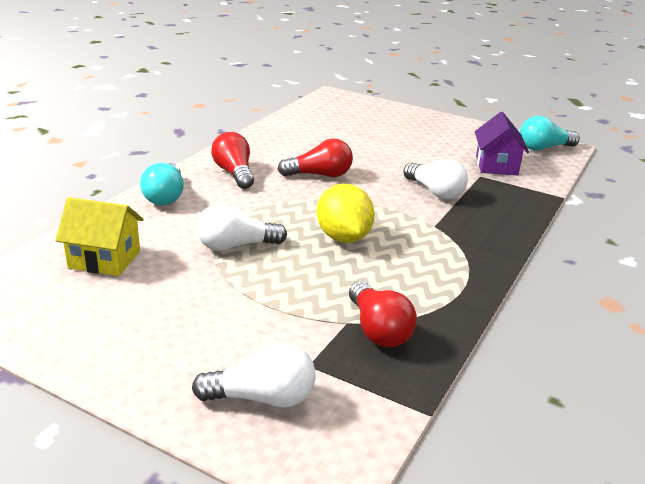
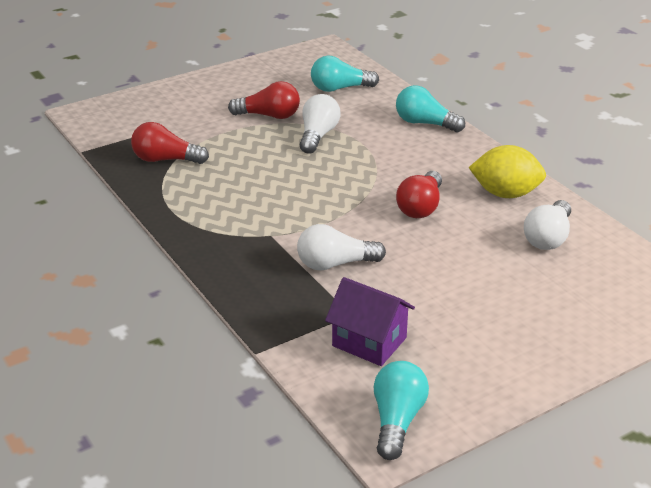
camera: 120 degrees right, 5 degrees up
(104, 259) = (340, 88): yellow house -> turquoise light bulb
(234, 173) = (453, 163): red light bulb -> red light bulb (269, 116)
(262, 398) = (151, 109): white light bulb -> white light bulb (548, 238)
(343, 237) = (291, 183): yellow lemon -> yellow lemon (505, 194)

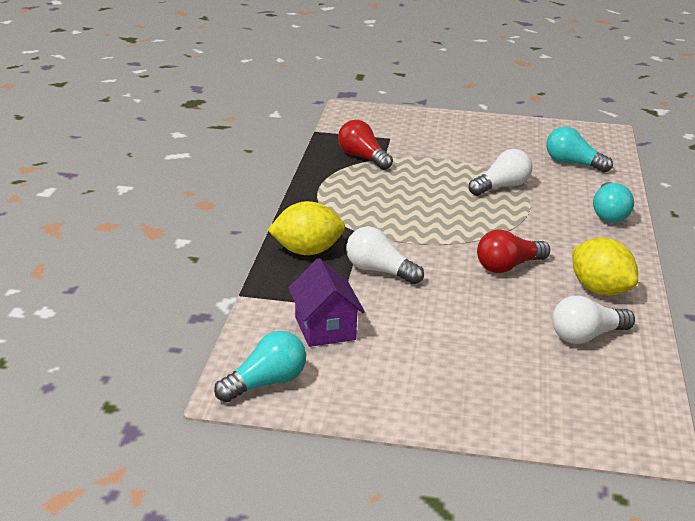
camera: 40 degrees right, 5 degrees down
(251, 278) = (307, 251): none -> yellow lemon
(269, 116) = (483, 160): red light bulb -> none
(425, 123) = (609, 214): turquoise light bulb -> turquoise light bulb turned 150 degrees counterclockwise

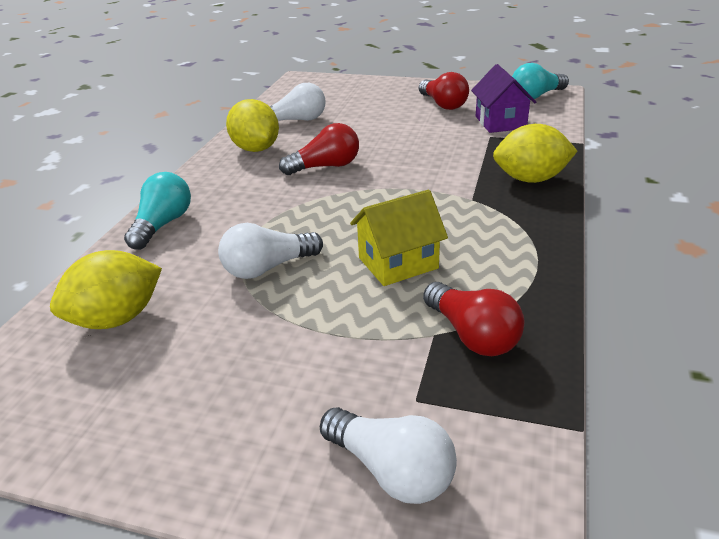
camera: 170 degrees left, 5 degrees up
(379, 271) = (454, 162): white light bulb -> white light bulb (391, 471)
(400, 366) = (443, 104): none -> red light bulb
(413, 189) = (398, 263): none -> yellow house
(573, 163) = (117, 319): turquoise light bulb -> yellow lemon

